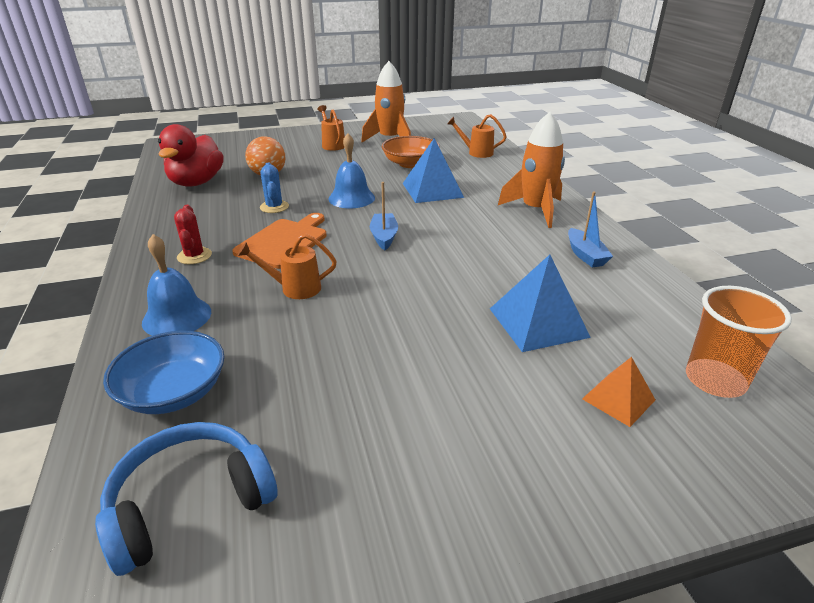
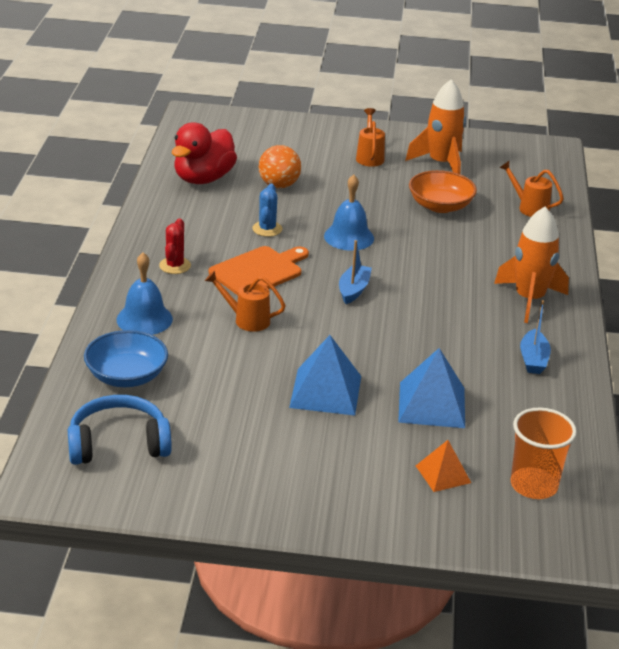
camera: 20 degrees right, 0 degrees up
(432, 190) = (439, 247): blue pyramid -> blue pyramid (326, 391)

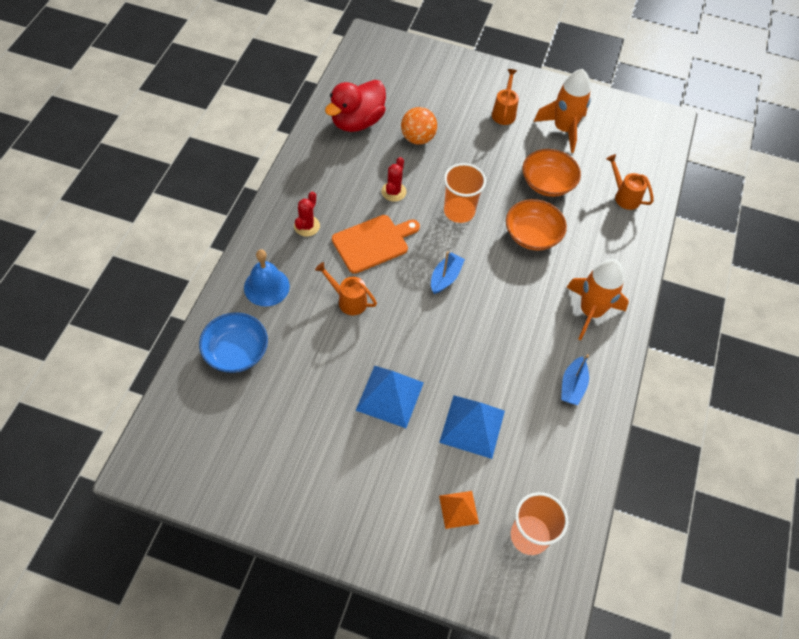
camera: 10 degrees right, 25 degrees up
(118, 444) = (211, 429): blue headphones -> none
(267, 229) = (393, 192): blue cactus -> red cactus
(349, 237) = (459, 211): blue bell -> orange cup
(439, 247) = (532, 235): none -> orange bowl

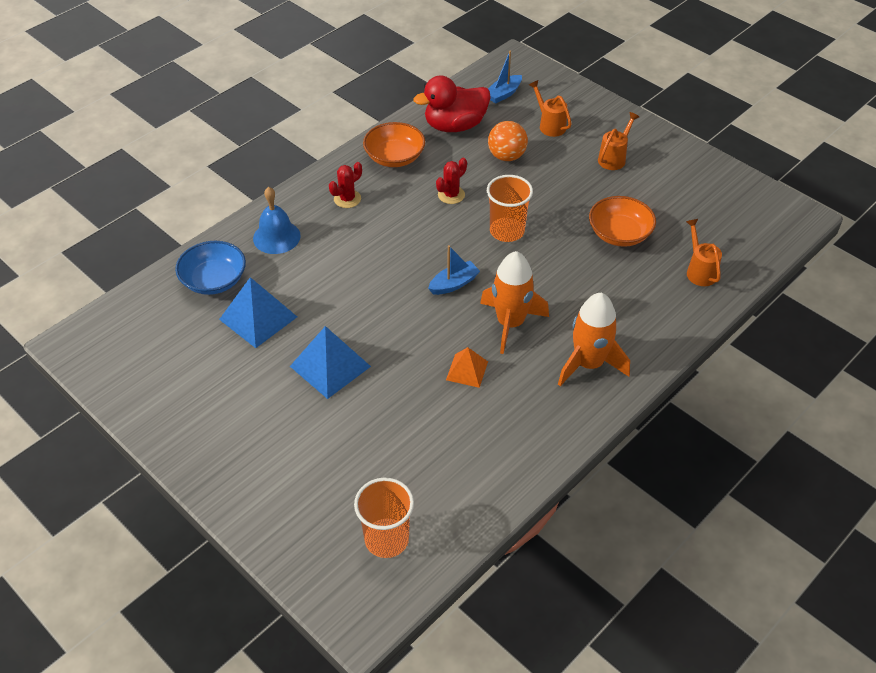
camera: 30 degrees right, 10 degrees down
(348, 300) = (345, 273): orange watering can -> orange watering can (550, 125)
(373, 243) = (402, 232): orange cutting board -> none
(458, 509) = (331, 487): orange pyramid -> orange pyramid (467, 370)
(472, 426) = (393, 421): blue pyramid -> blue pyramid (258, 318)
(532, 235) = (571, 275): orange bowl -> orange bowl (394, 157)
(563, 129) = (670, 190): orange rocket -> orange rocket (510, 323)
(572, 386) = (523, 424): blue boat -> blue boat (503, 94)

